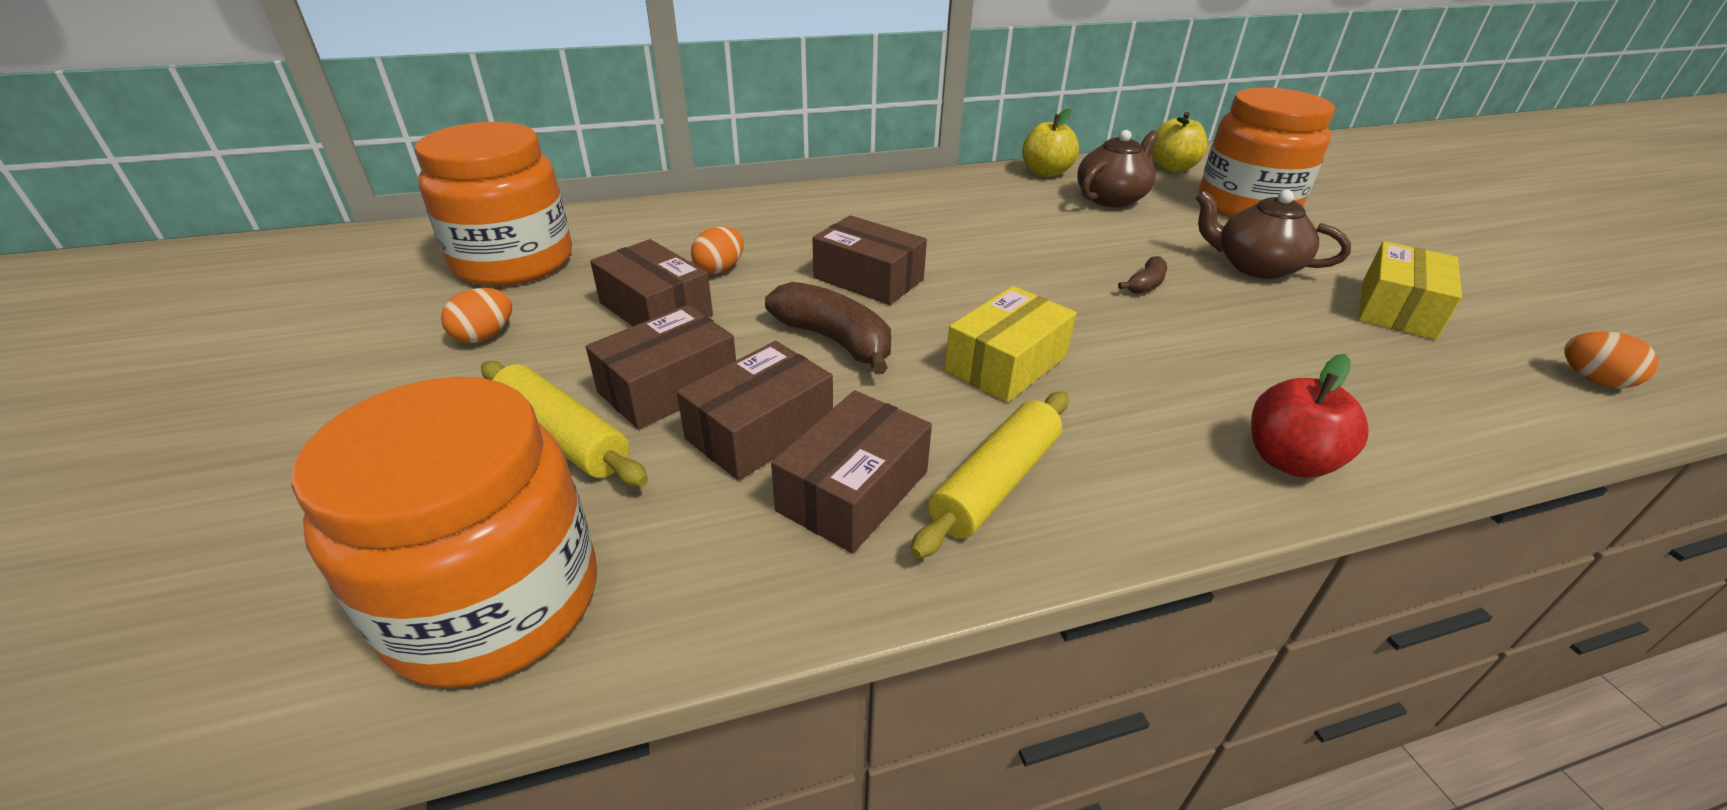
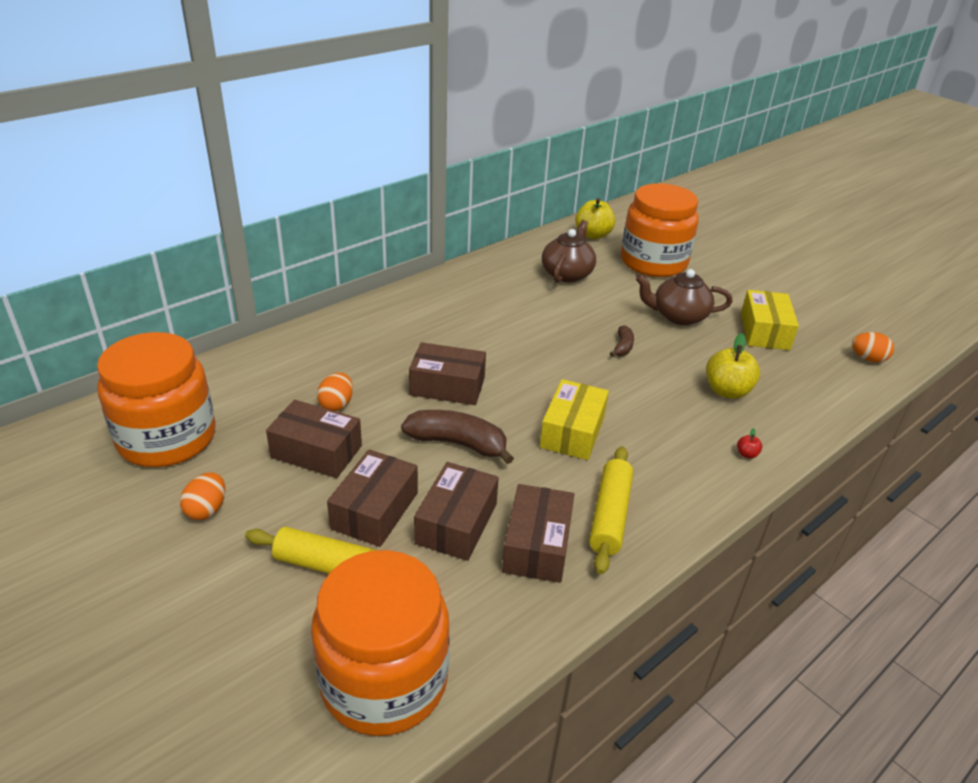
camera: 25 degrees left, 0 degrees up
(1045, 172) = (511, 257): yellow apple -> yellow apple (727, 391)
(1289, 460) = (747, 454): red apple -> red apple, size x0.42

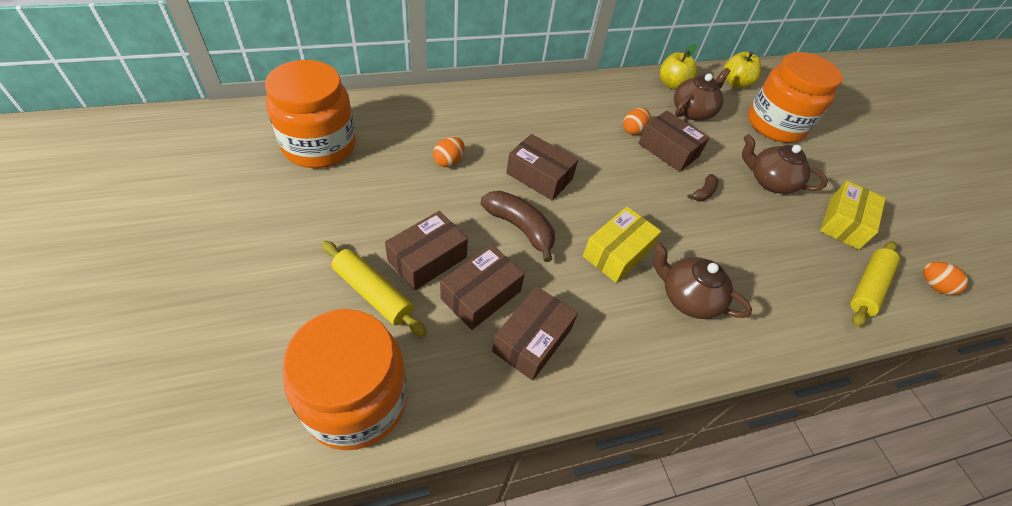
camera: 20 degrees right, 15 degrees up
(207, 509) = (314, 211): orange egg -> orange egg (633, 130)
(316, 451) = (413, 194): brown box -> brown box (668, 150)
(610, 515) = (606, 339): yellow rolling pin -> yellow rolling pin (867, 287)
(664, 448) = (687, 297): none -> brown teapot
(727, 391) = (775, 266): yellow apple -> yellow apple (672, 84)
(747, 454) = (759, 332): red apple -> none

